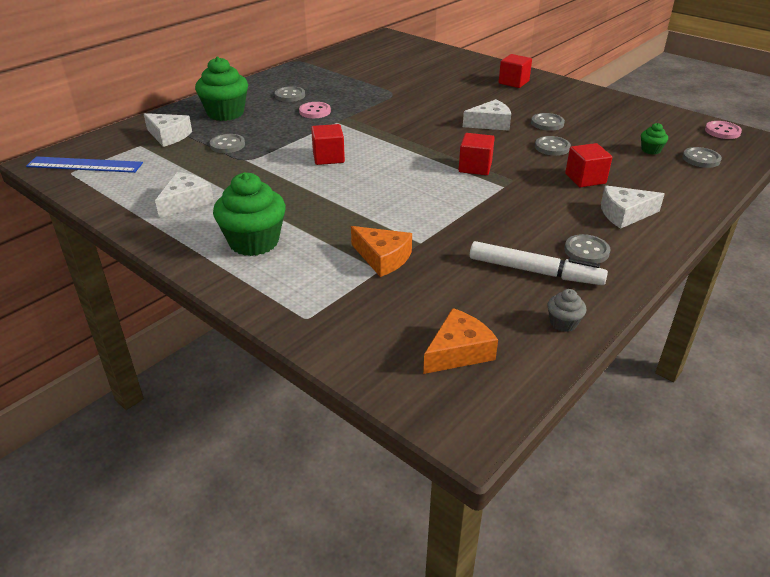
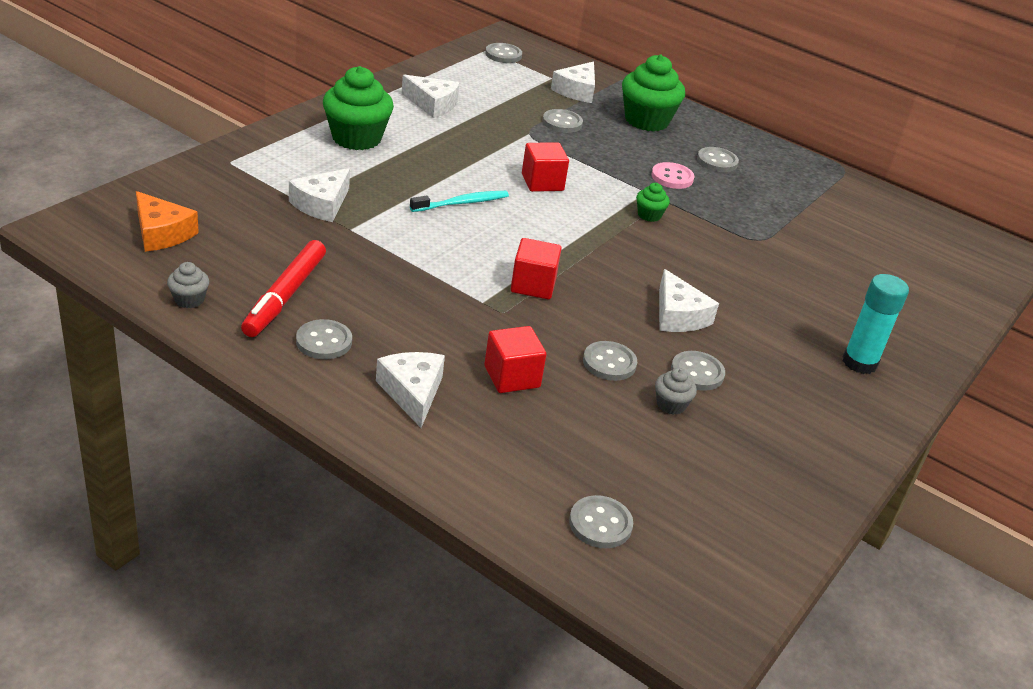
camera: 80 degrees right, 0 degrees up
(85, 165) = (503, 55): blue ruler -> grey button
(367, 191) = (462, 203): none -> turquoise toothbrush
(382, 258) = (321, 204): orange cheese -> white cheese
(513, 82) = (859, 362): red cube -> turquoise glue stick
(535, 271) = (285, 296): white marker -> red marker
(583, 133) = (671, 405): none -> grey cupcake
(651, 150) = (622, 469): green cupcake -> green cupcake (649, 215)
(722, 131) = (728, 591): pink button -> none

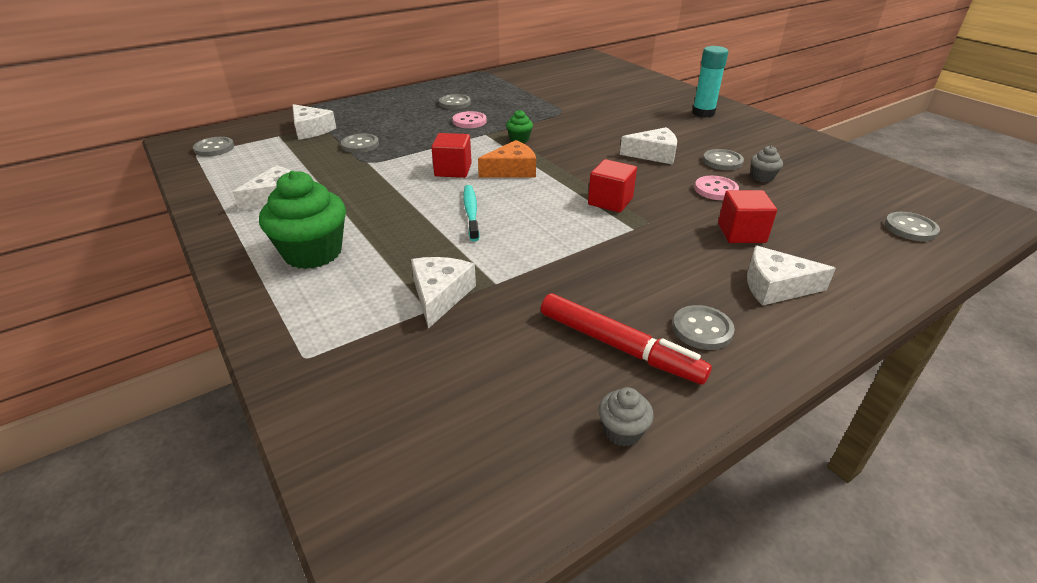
camera: 65 degrees left, 0 degrees up
(161, 233) = (458, 445): orange cheese -> orange cheese (512, 170)
(321, 204) = (440, 295): white cheese -> white cheese turned 135 degrees counterclockwise
(609, 363) = (715, 190): grey button -> pink button
(646, 120) = (380, 114): green cupcake -> none

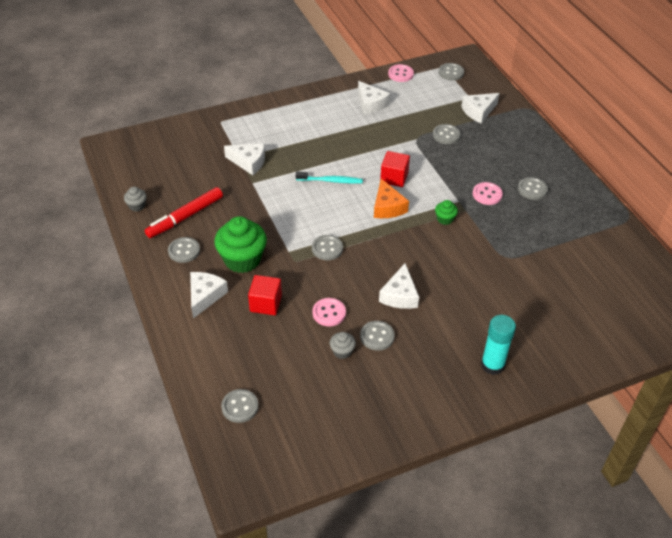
camera: 100 degrees right, 10 degrees up
(202, 181) = (400, 74): none -> pink button
(313, 253) = (304, 120): green cupcake -> green cupcake (242, 260)
(610, 201) = (327, 248): red cube -> grey button

